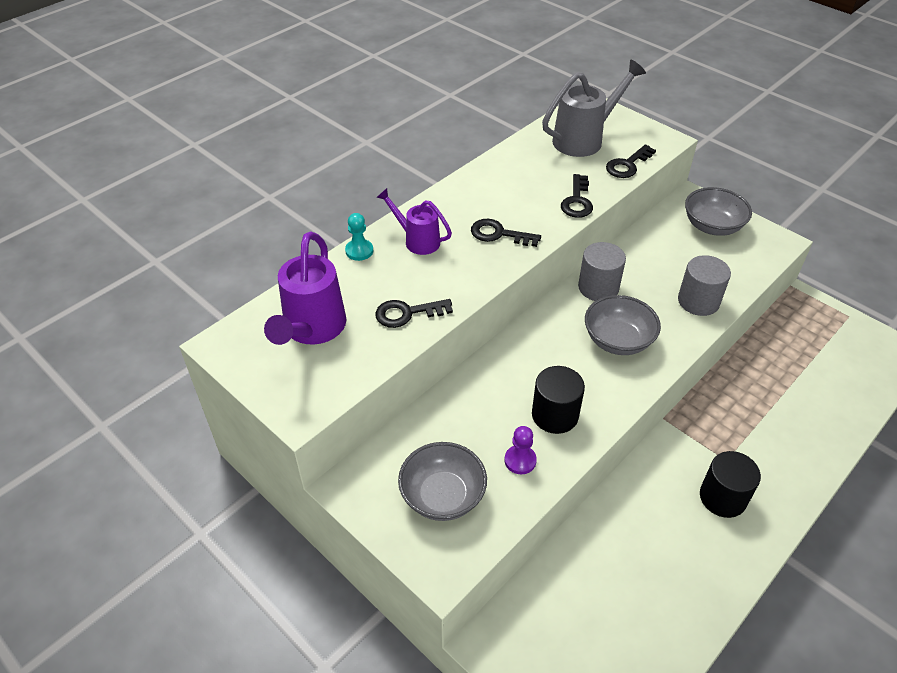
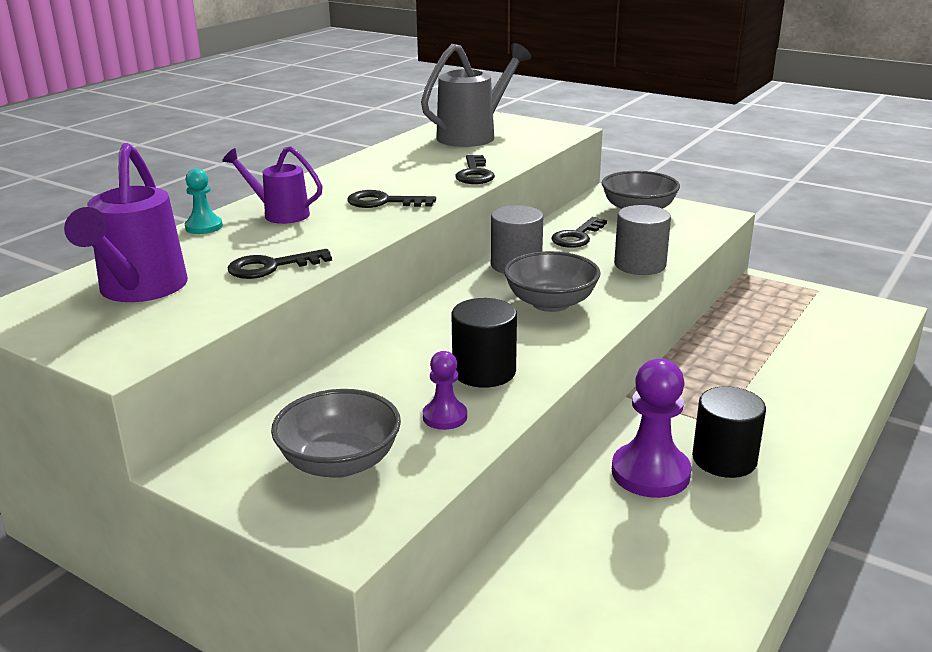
camera: 10 degrees left, 20 degrees down
(627, 165) = (528, 148): black key -> black key (577, 236)
(665, 502) = (650, 473): none -> purple pawn

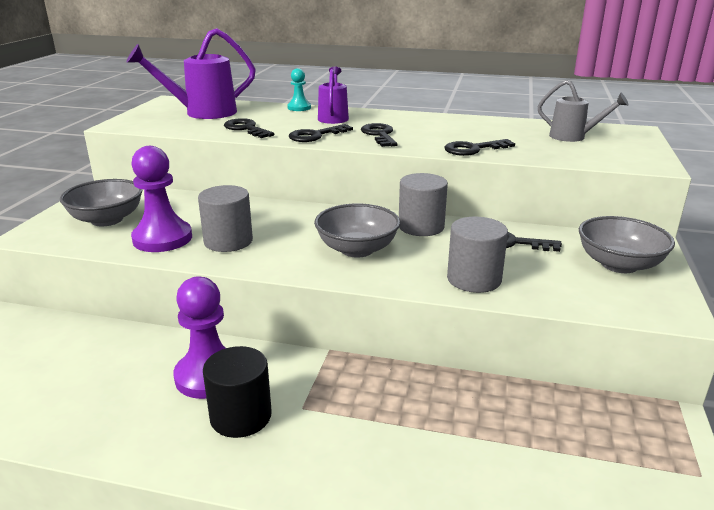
camera: 70 degrees right, 0 degrees up
(351, 232) = (316, 135): none -> black key
(445, 417) = (162, 238): purple pawn -> purple pawn, size x1.86
(473, 135) = (573, 137): grey watering can -> grey watering can, size x0.61
(484, 372) = (228, 241): black cylinder -> grey cylinder

